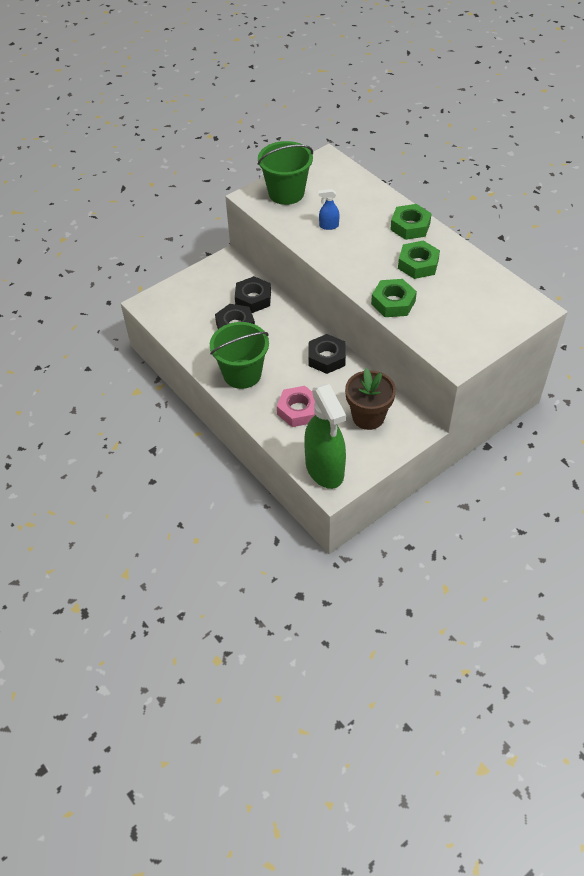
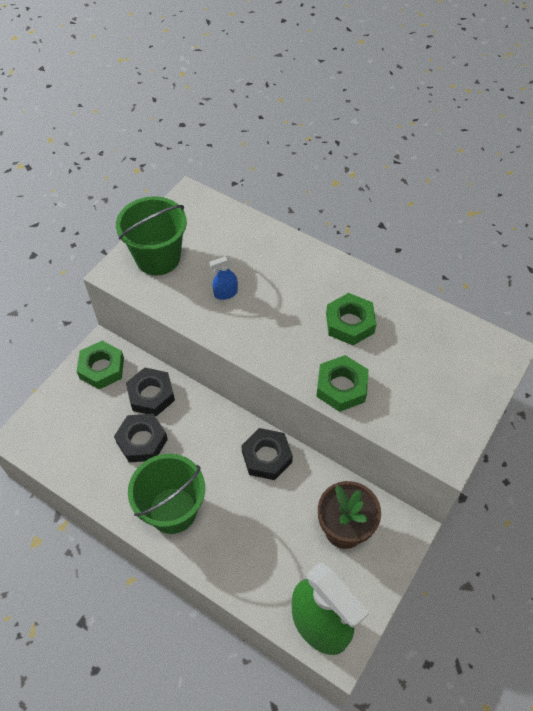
camera: 20 degrees left, 5 degrees up
(298, 410) = (259, 544): pink nut -> none
(410, 226) = (321, 271): green nut -> green nut (102, 368)

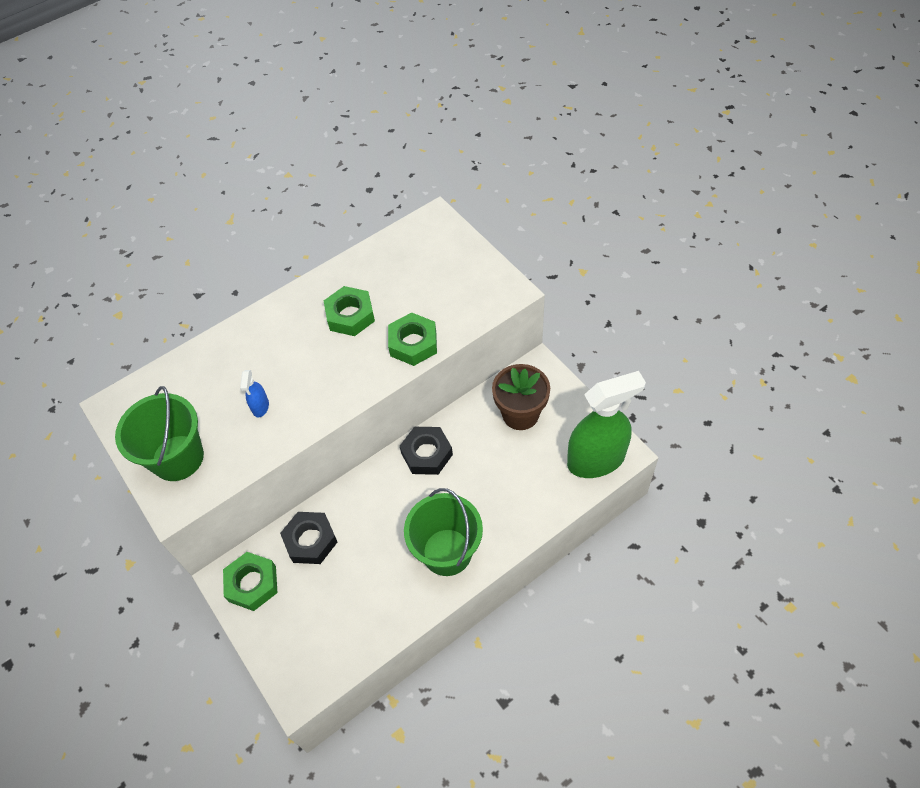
camera: 65 degrees left, 0 degrees up
(142, 441) = (359, 563): black nut -> none

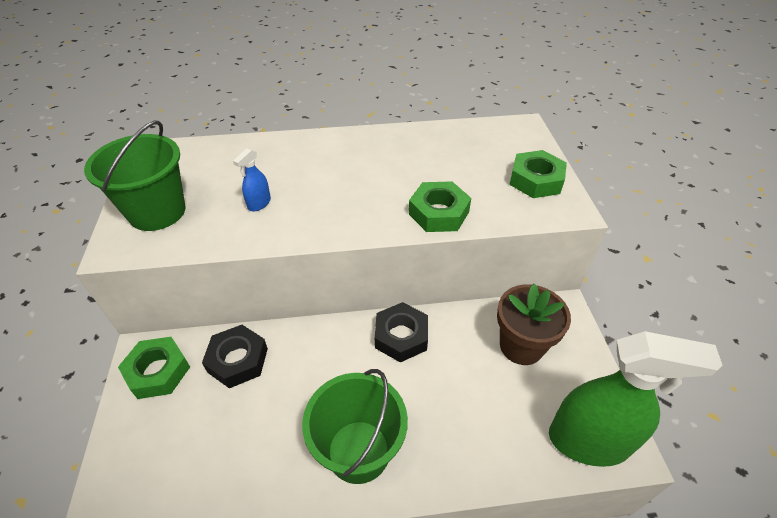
camera: 25 degrees right, 10 degrees down
(350, 315) = (394, 167): green nut -> green nut (535, 180)

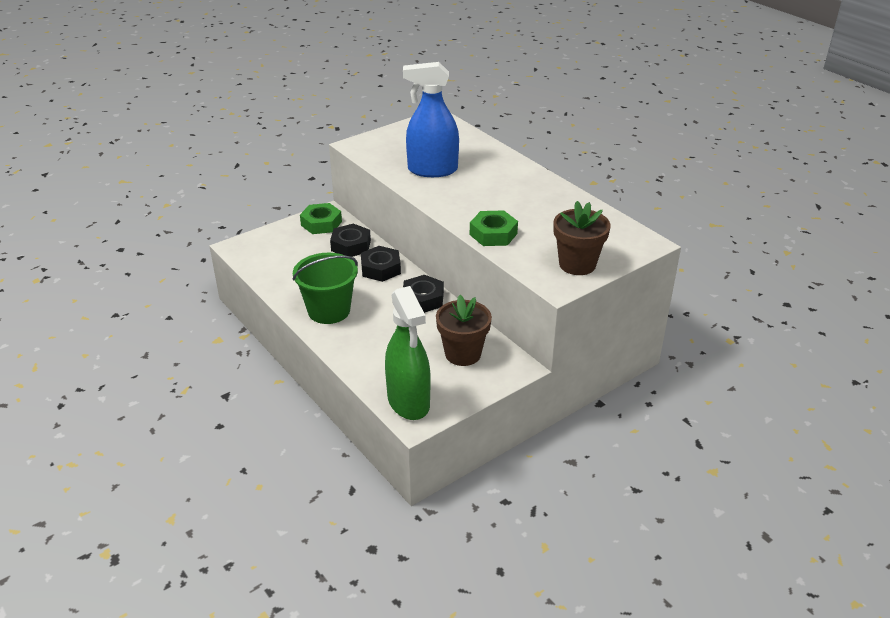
camera: 60 degrees right, 10 degrees down
(157, 212) = (392, 143): green bucket -> none
(259, 203) = (432, 170): blue spray bottle -> blue spray bottle, size x2.44
(312, 350) = (381, 268): none -> black nut
(535, 180) = (577, 264): green nut -> brown flower pot

